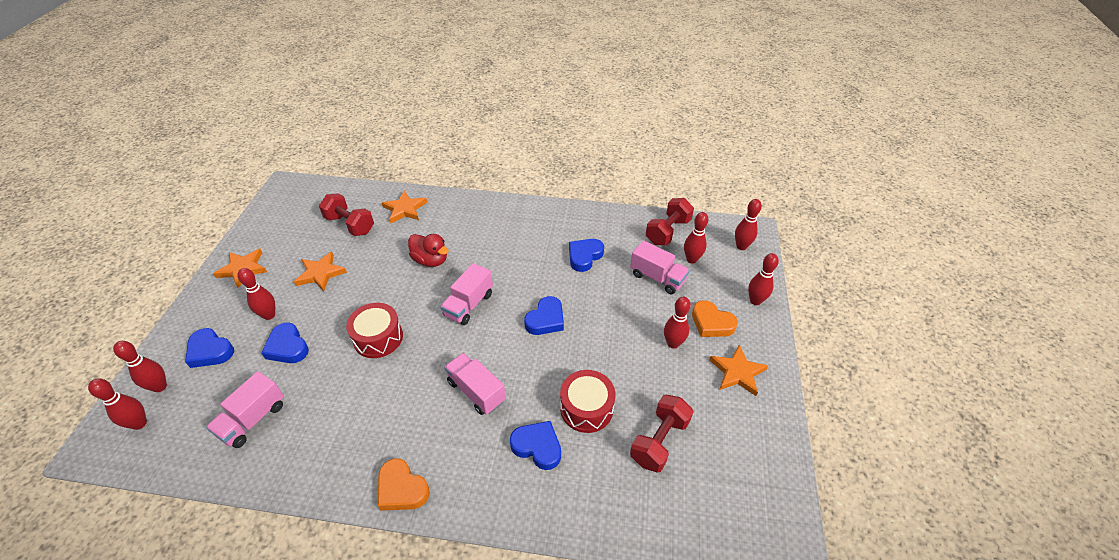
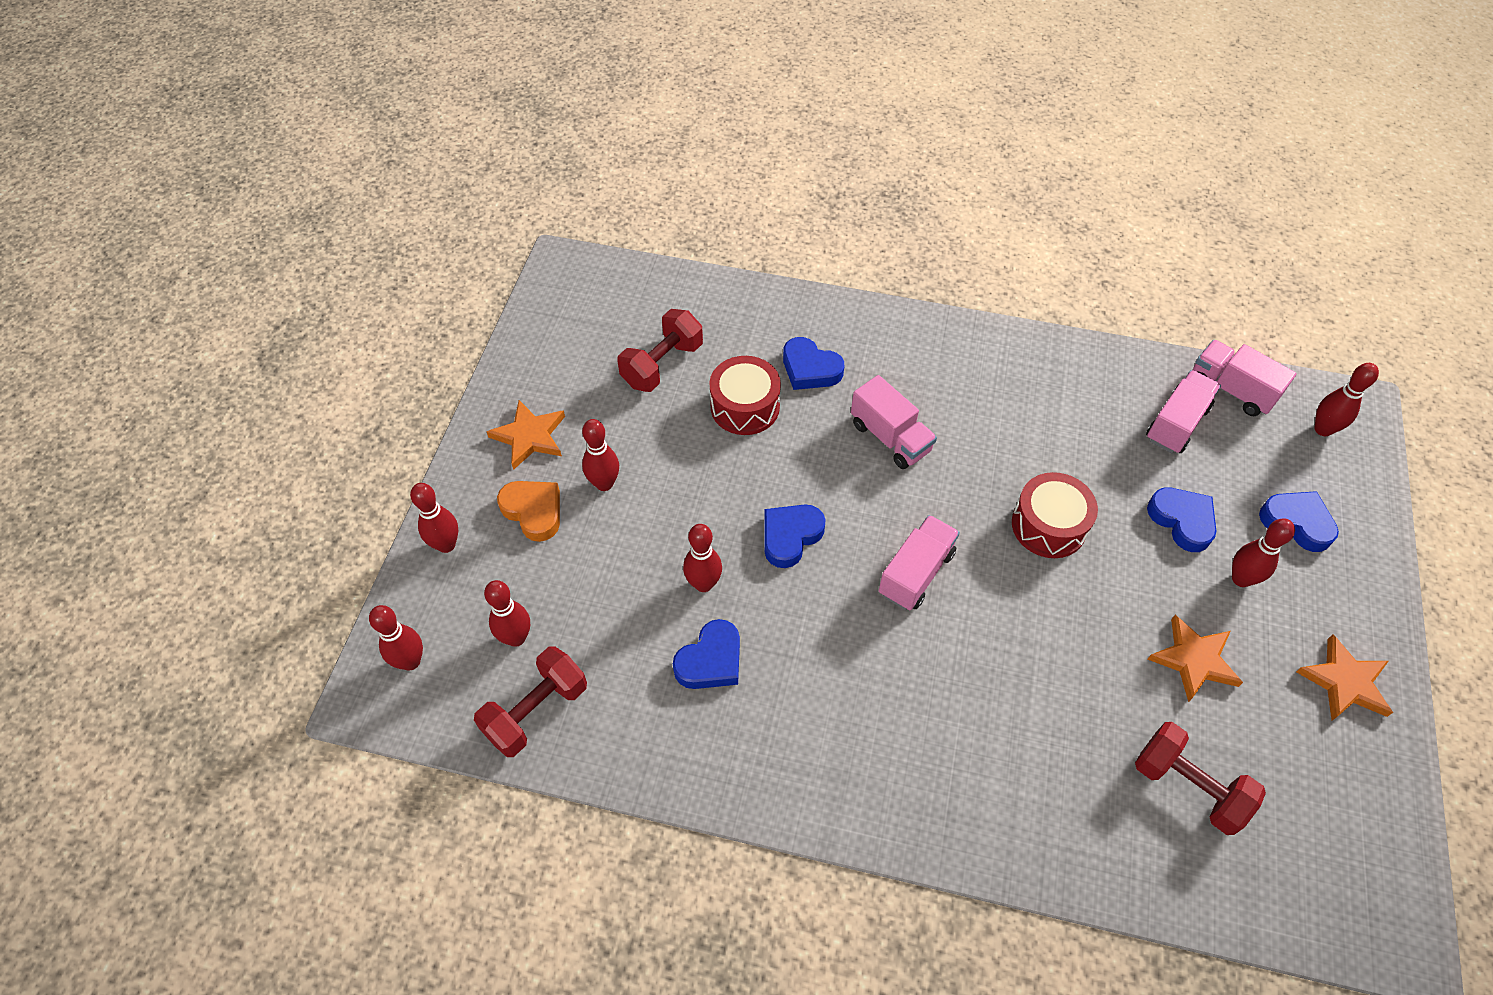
camera: 175 degrees left, 10 degrees up
(160, 386) = (1333, 475): red bowling pin -> red bowling pin (703, 584)
(402, 489) = (964, 340): orange heart -> none
(405, 209) = (1085, 827): orange star -> none
(431, 260) = (998, 675): red duck -> none
(657, 278) = (591, 602): pink truck -> pink truck (1231, 389)

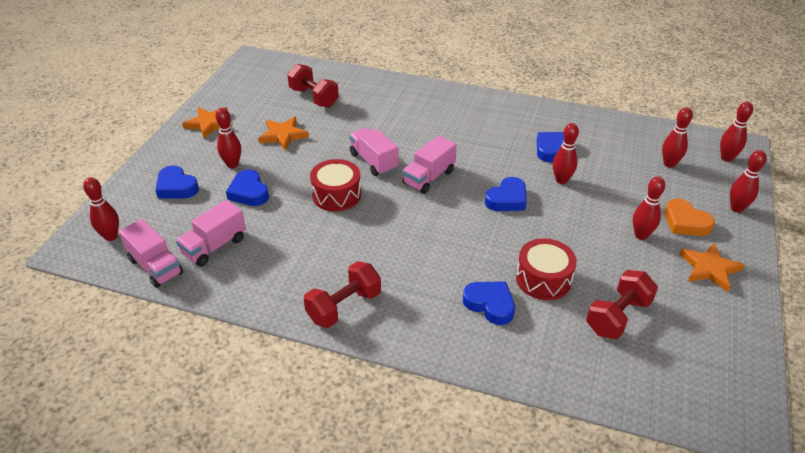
camera: 175 degrees left, 15 degrees down
(536, 711) = (645, 136): red dumbbell -> red dumbbell (344, 307)
(890, 437) = (431, 251): pink truck -> pink truck (373, 161)

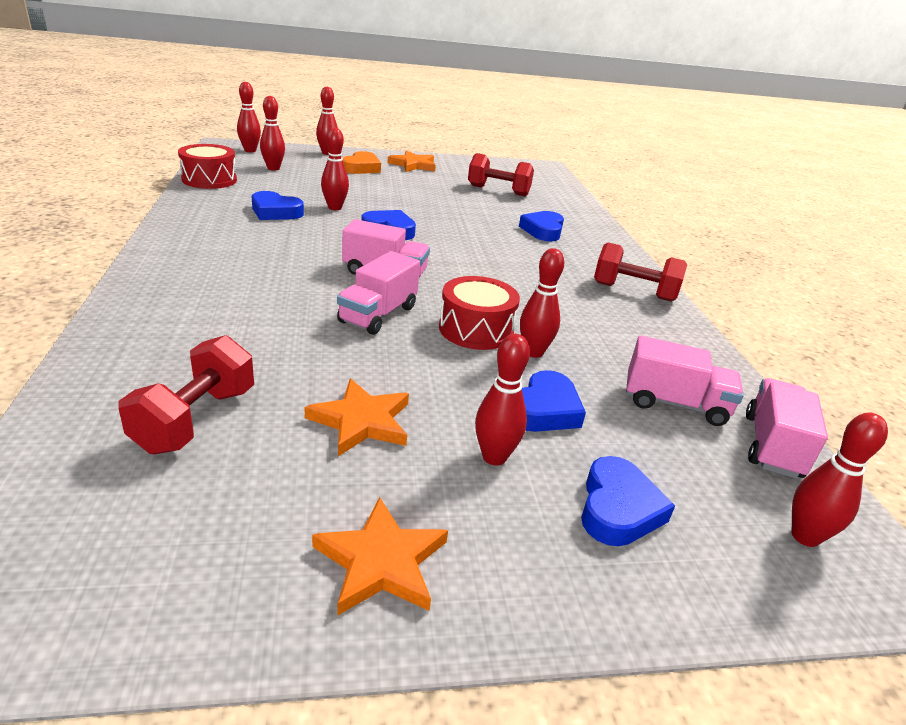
camera: 120 degrees left, 10 degrees down
(543, 279) = (488, 213): red drum -> red drum (209, 180)
(641, 235) = (394, 181): red bowling pin -> red bowling pin (533, 352)

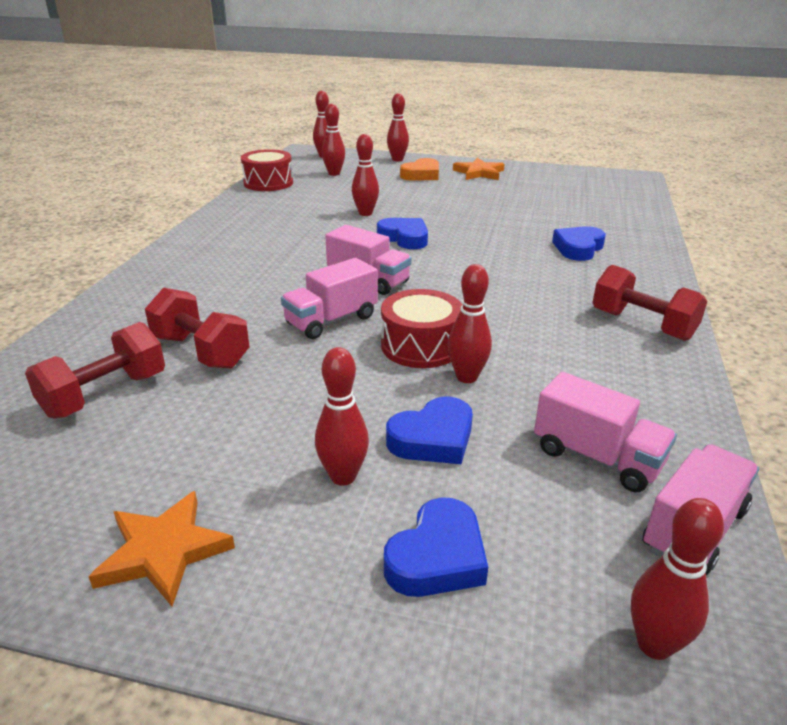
camera: 25 degrees right, 0 degrees up
(275, 212) = (306, 215): blue heart -> none
(361, 421) = (241, 419): orange star -> none
(498, 191) = (556, 202): red dumbbell -> red dumbbell (201, 351)

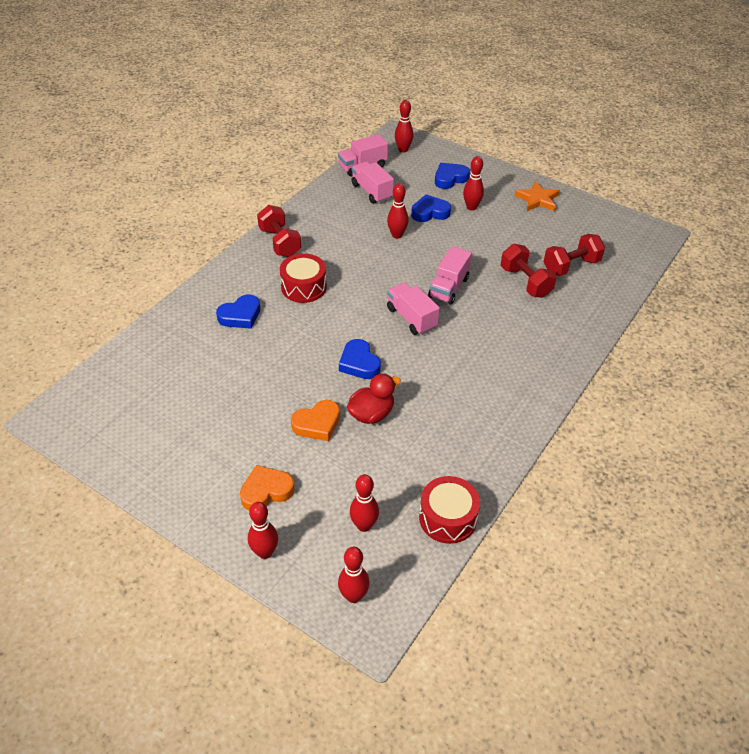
camera: 160 degrees left, 15 degrees up
(331, 320) = (448, 287): pink truck -> pink truck turned 135 degrees clockwise
(365, 213) = (371, 414): red bowling pin -> red duck
(412, 202) = (317, 424): none -> orange heart
(421, 346) = (408, 258): red drum -> red drum (304, 287)
(479, 173) = (199, 478): orange star -> none

